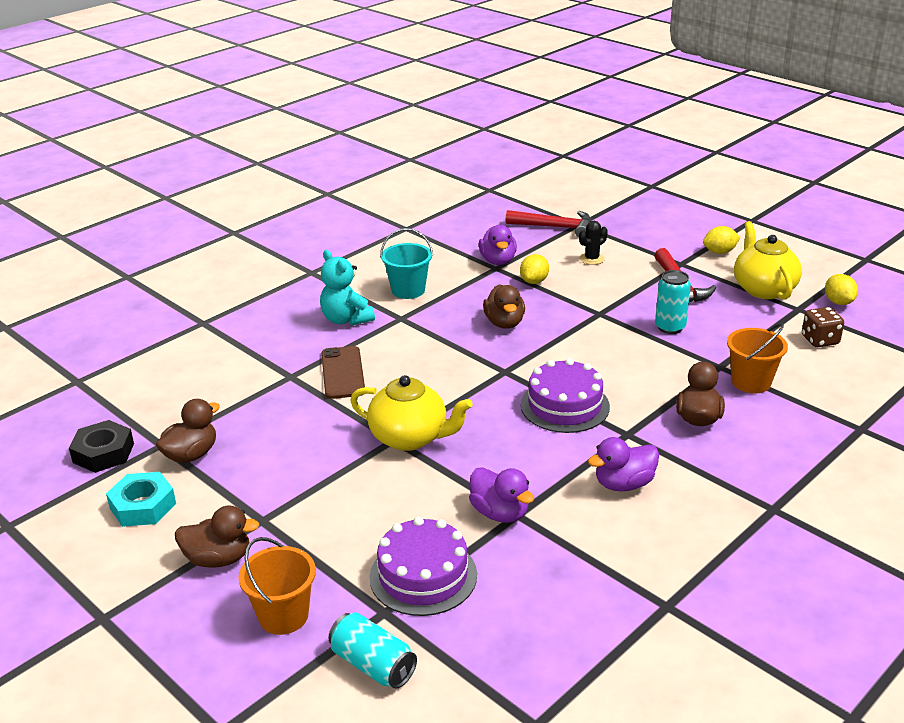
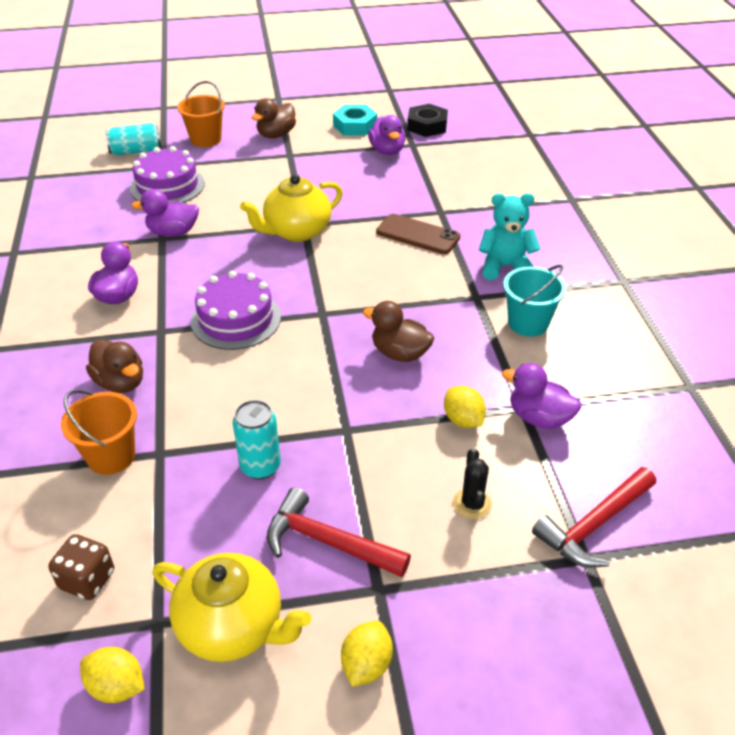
camera: 125 degrees right, 10 degrees up
(191, 455) = (387, 151): brown duck -> purple duck

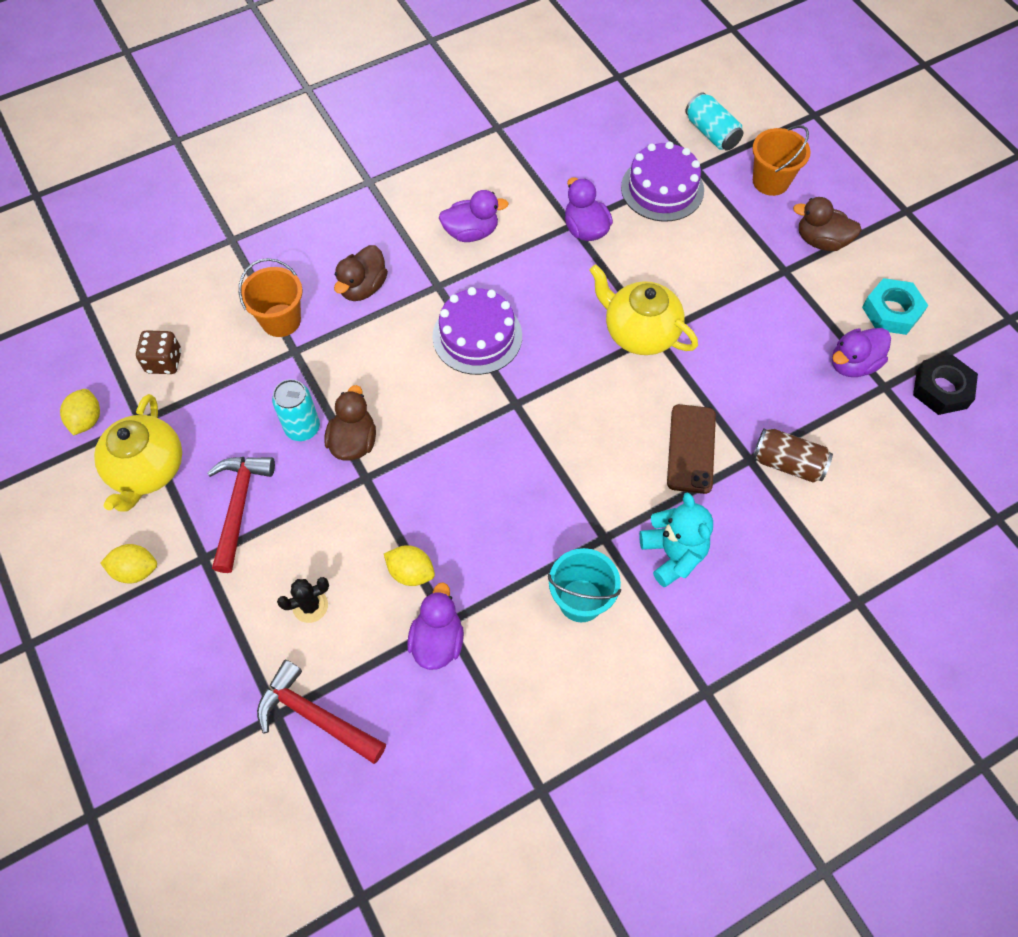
camera: 70 degrees right, 20 degrees up
(400, 353) = (483, 490): brown duck -> brown duck (353, 442)
(452, 197) = (787, 463): none -> brown can
(463, 420) = (411, 572): yellow lemon -> yellow lemon turned 75 degrees clockwise

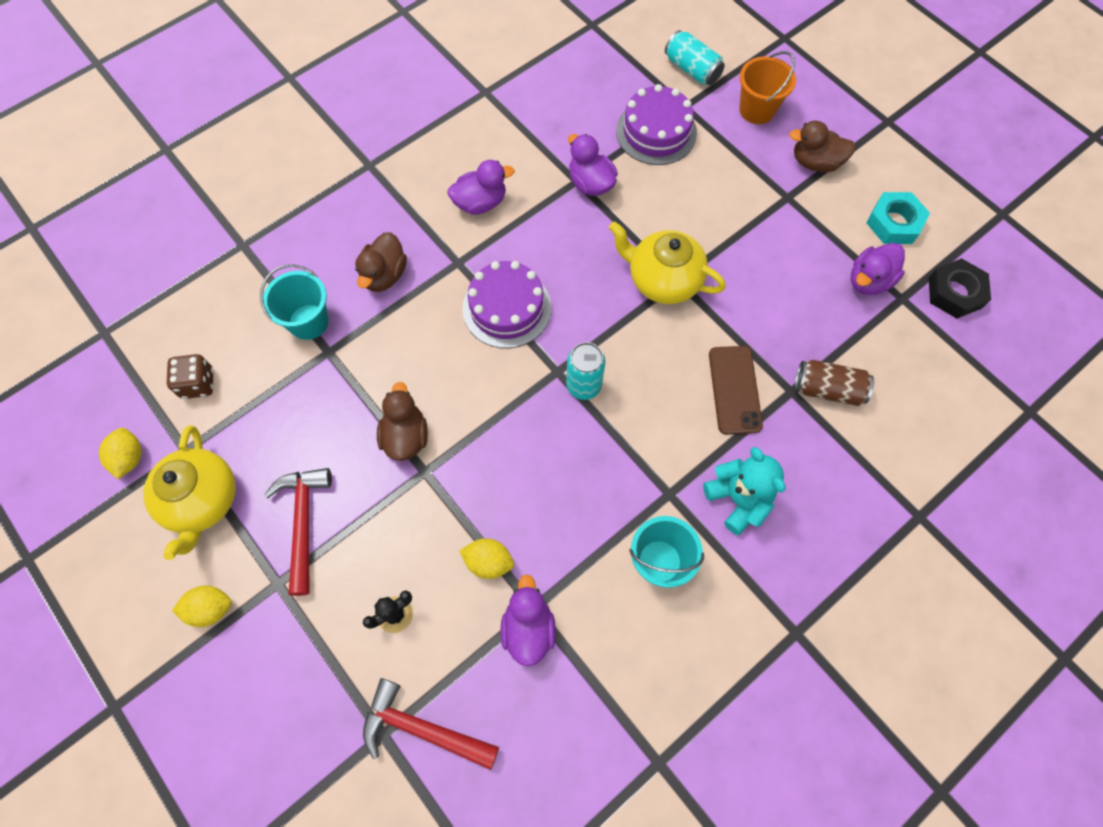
camera: 10 degrees left, 5 degrees up
(281, 320) = (308, 322): orange bucket -> turquoise bucket
(302, 428) = (352, 430): turquoise can -> turquoise can (583, 385)

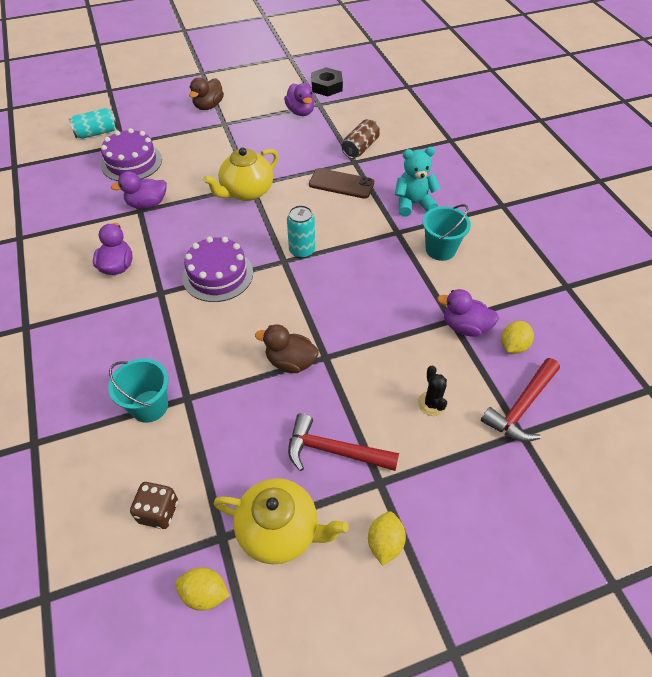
camera: 70 degrees left, 15 degrees down
(384, 275) = (140, 342): brown duck -> none
(488, 562) = (410, 336): yellow lemon -> yellow lemon (513, 346)
(757, 110) = (152, 116): orange bucket -> none
(894, 223) = (270, 92): turquoise nut -> none

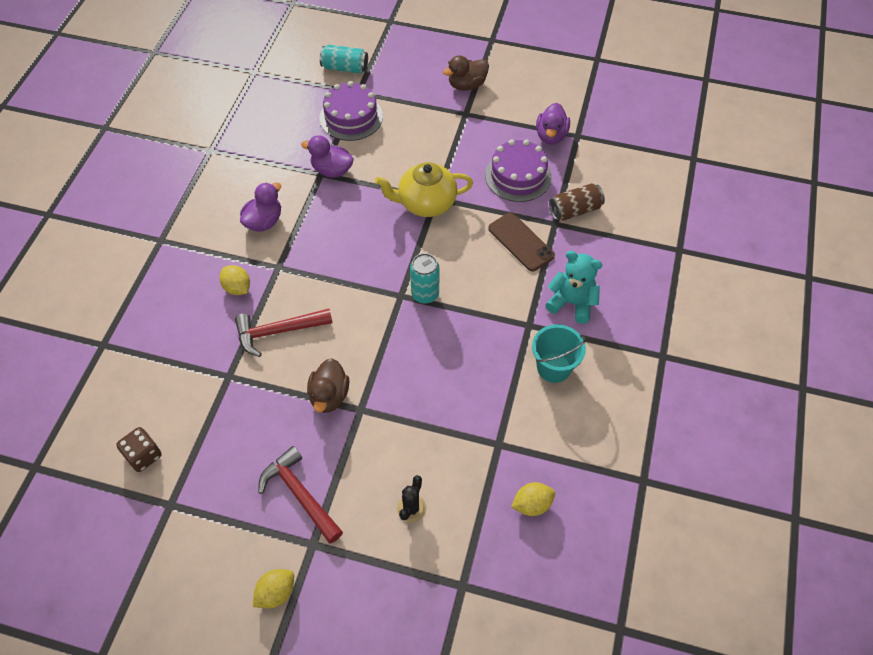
camera: 35 degrees right, 5 degrees up
(149, 406) = (197, 366): turquoise bucket -> none
(205, 593) = (129, 537): yellow lemon -> yellow lemon (237, 288)
(217, 275) = (335, 277): purple cake -> purple cake (518, 176)
(279, 530) = (211, 528): yellow teapot -> none
(290, 362) = (329, 396): brown duck -> brown duck turned 135 degrees counterclockwise
(326, 86) = (604, 116): black nut -> none
(465, 327) = (504, 458): purple duck -> none
(522, 407) = (485, 563): red hammer -> red hammer (278, 331)

